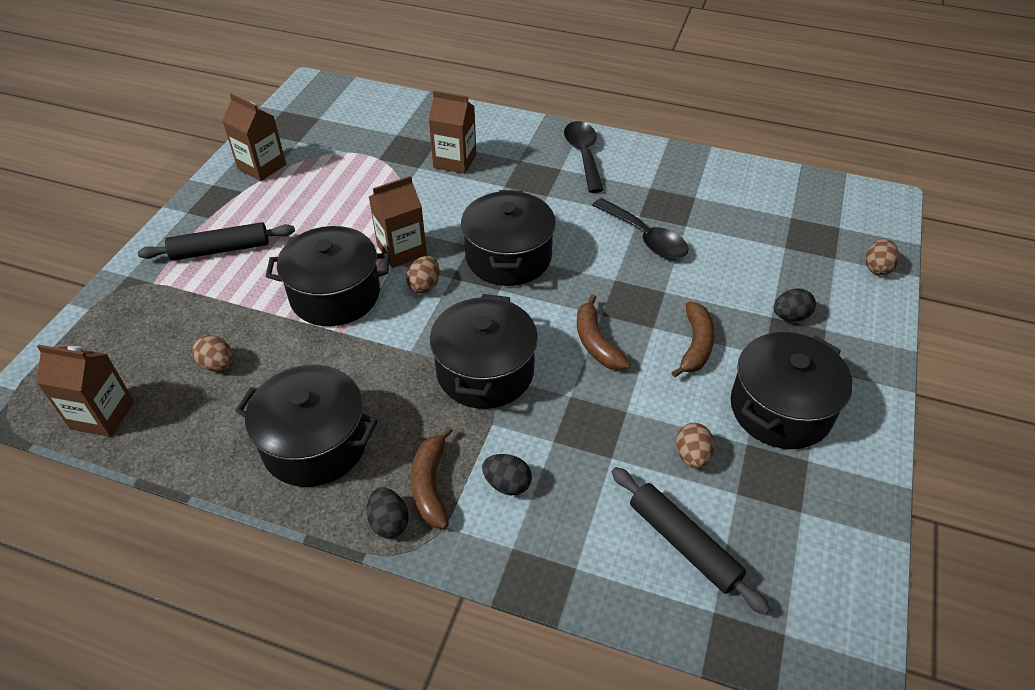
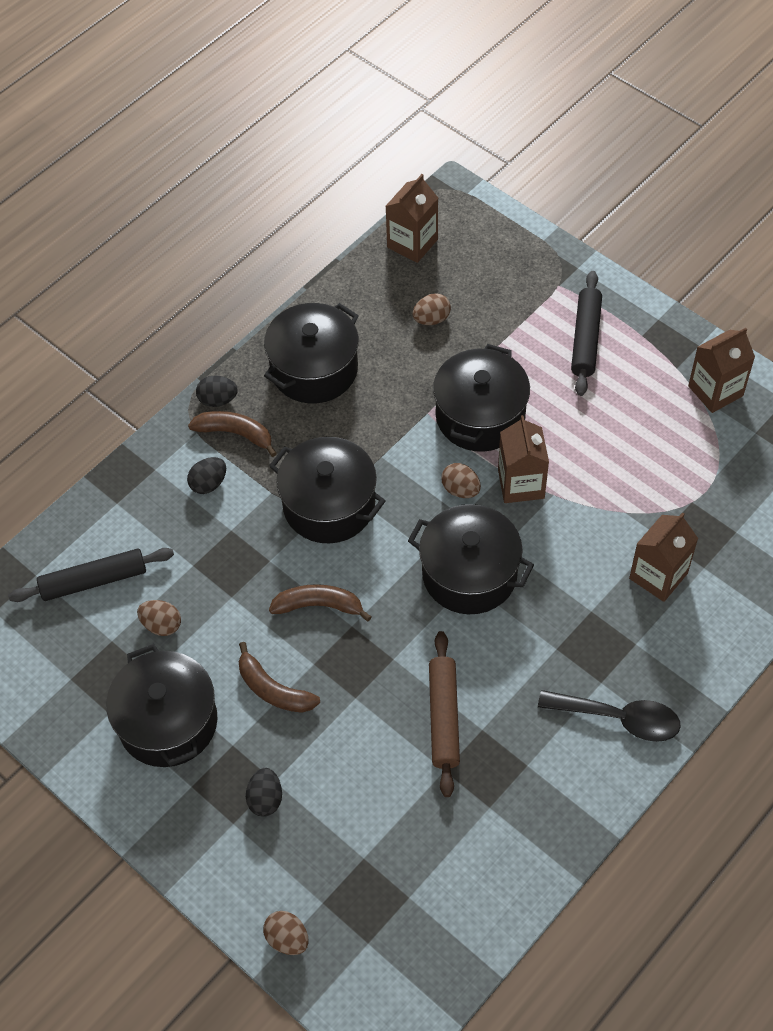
camera: 115 degrees right, 10 degrees up
(645, 237) = (443, 717): black spoon -> brown rolling pin

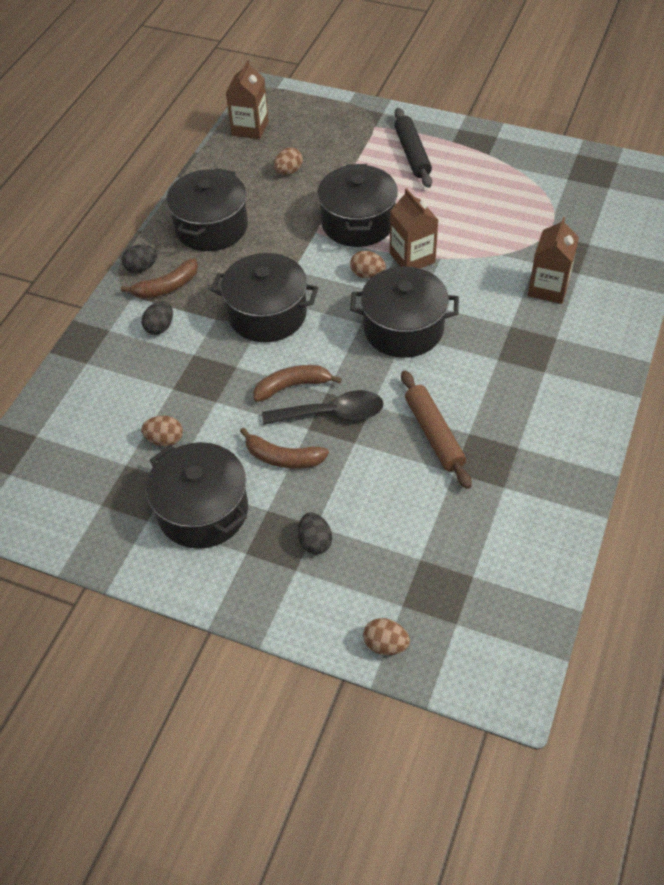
camera: 20 degrees left, 5 degrees down
(94, 581) = (91, 425): black rolling pin -> none
(235, 434) = (167, 287): brown banana -> brown banana turned 150 degrees clockwise
(618, 718) = (571, 392): black spoon -> black spoon (332, 414)
(715, 391) = (524, 161): brown carton -> none

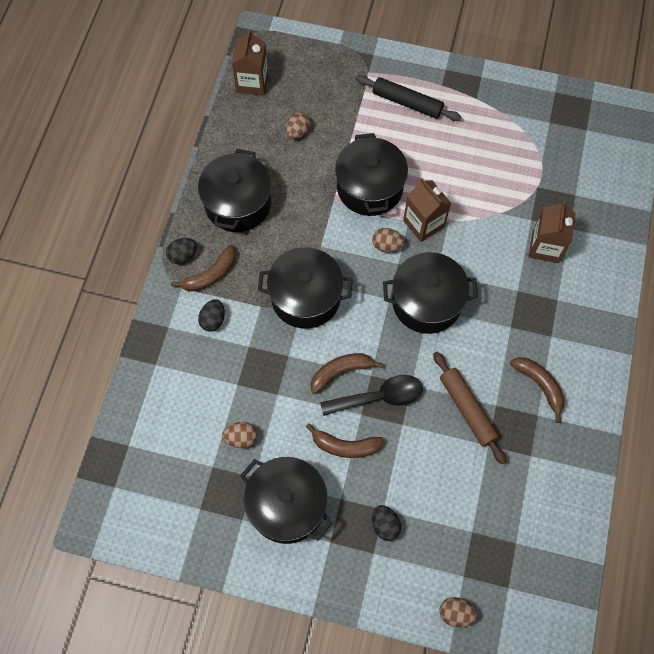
camera: 10 degrees left, 15 degrees up
(412, 154) = (407, 103): black rolling pin -> black rolling pin turned 45 degrees counterclockwise
(524, 418) = (540, 385): none -> brown banana

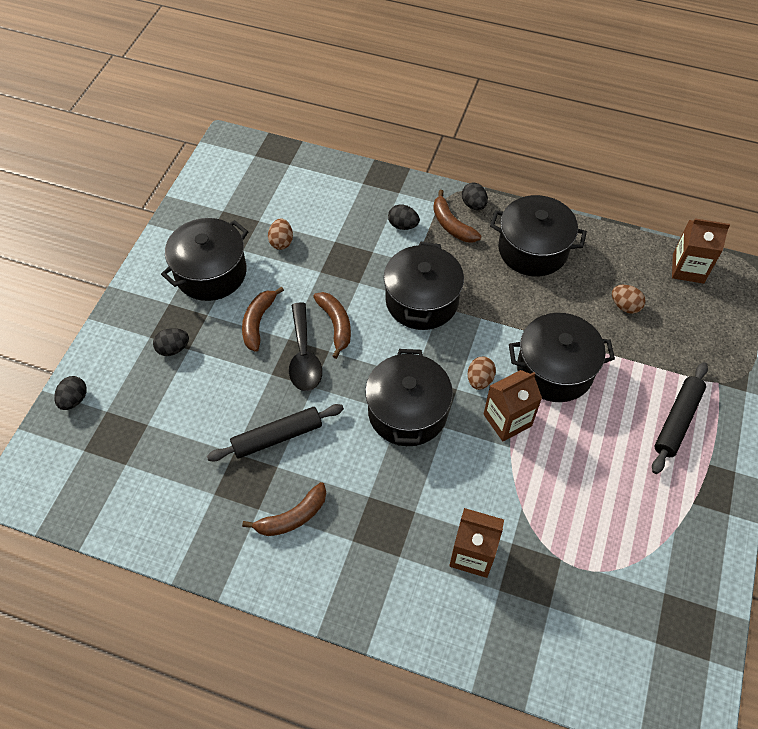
camera: 95 degrees right, 10 degrees down
(455, 613) = (74, 399): brown egg -> black egg
(467, 409) = (277, 437): brown rolling pin -> black rolling pin

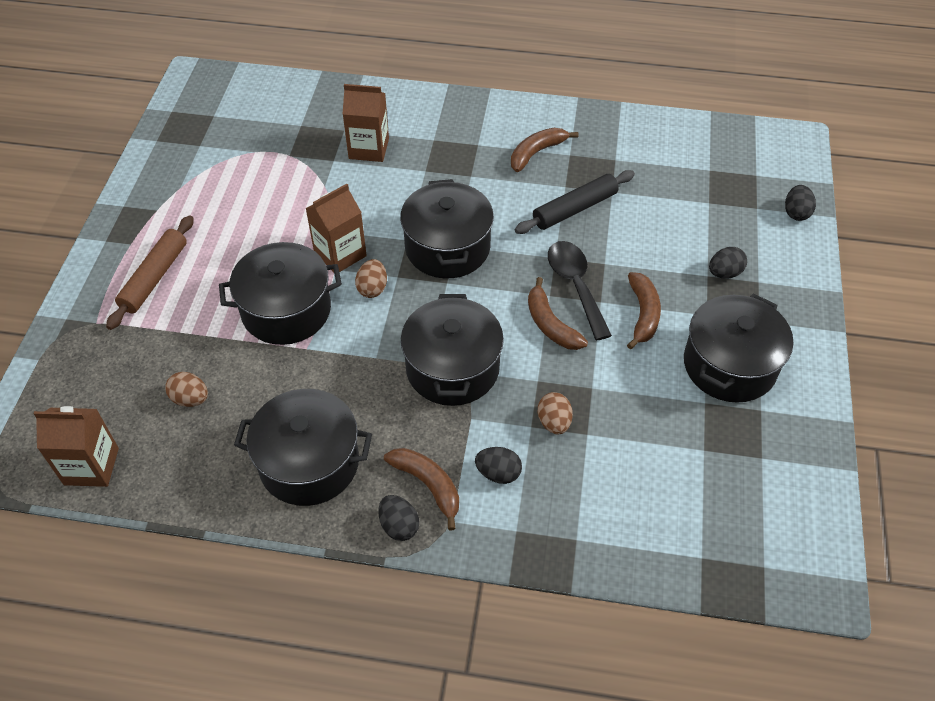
camera: 170 degrees right, 5 degrees down
(281, 242) = (658, 421): brown egg -> brown egg (554, 422)
(677, 421) = (155, 278): black rolling pin -> brown rolling pin

